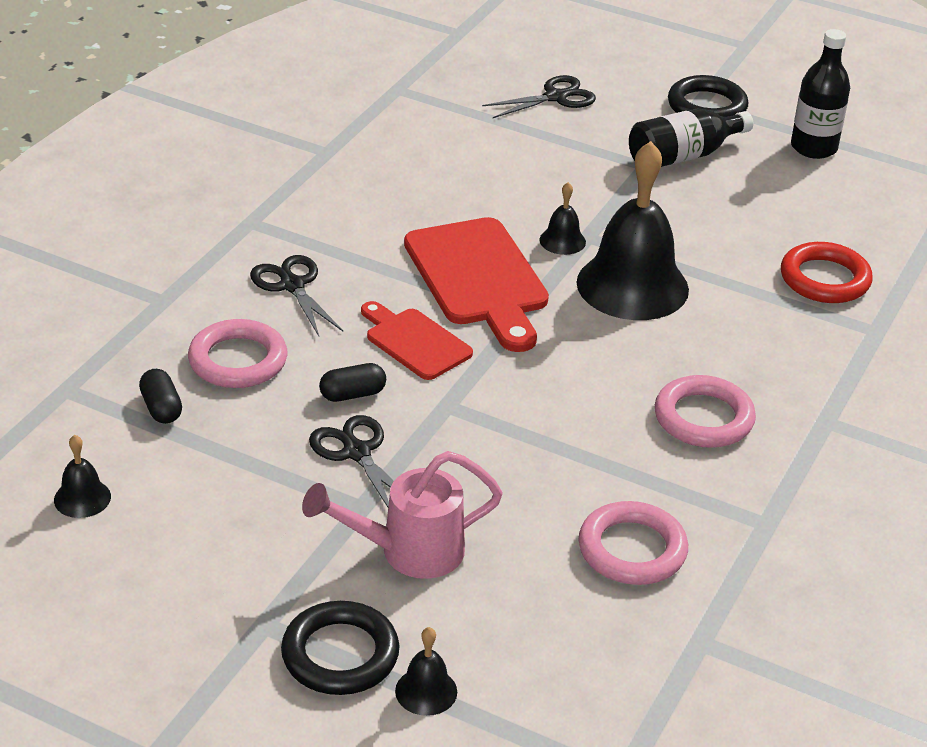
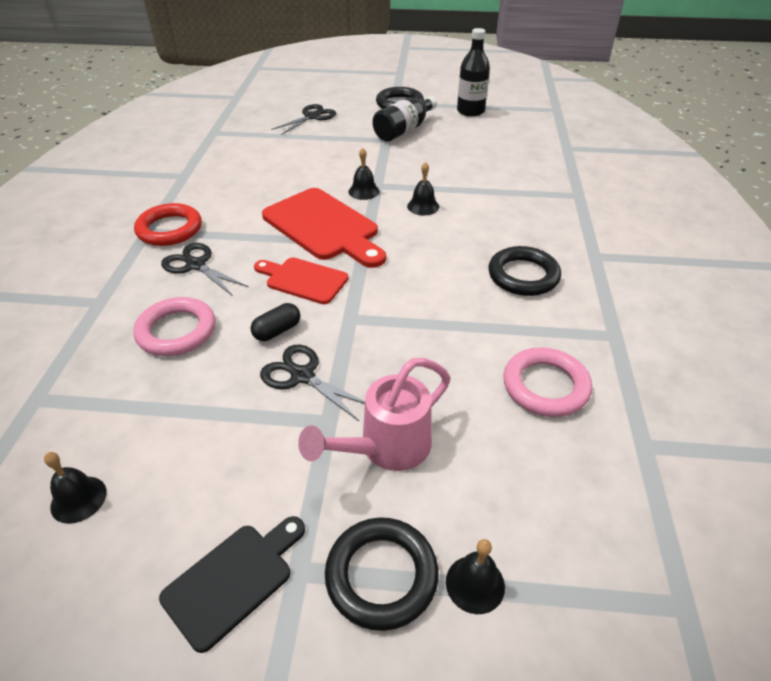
camera: 20 degrees left, 5 degrees up
(161, 408) = (126, 389): black capsule -> none
(200, 611) = (233, 580): none -> black cutting board
(632, 285) = (423, 206): black bell -> black bell, size x0.43
(703, 418) = (523, 275): pink ring -> black ring
(825, 279) = (529, 175): red ring -> red ring (169, 229)

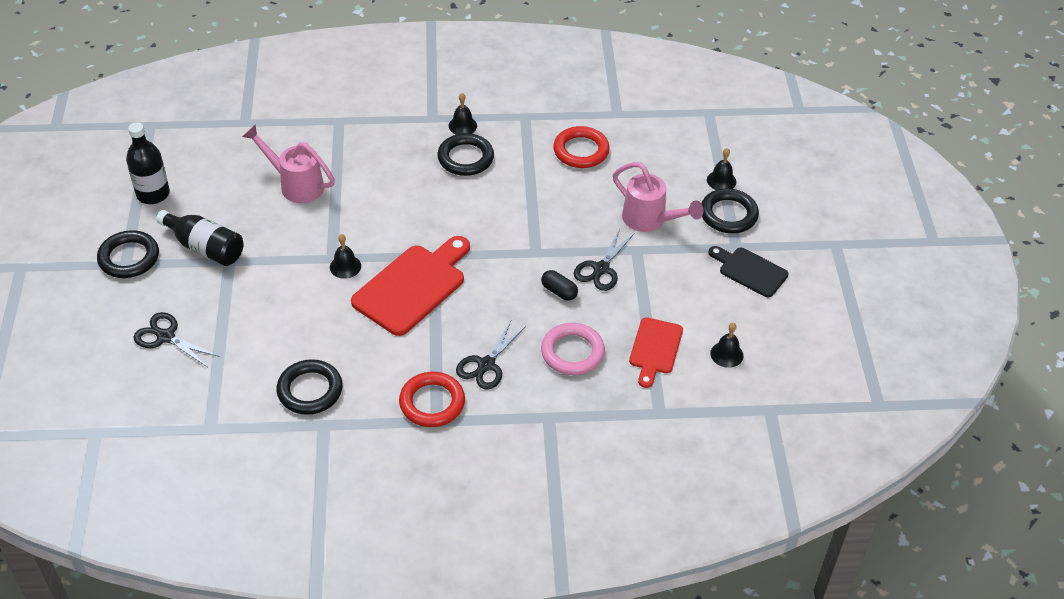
camera: 100 degrees left, 5 degrees up
(224, 170) = (310, 390): none -> black ring
(303, 280) = (494, 287): red cutting board -> red cutting board (655, 349)
(423, 206) = (369, 221): black bell -> black bell (462, 125)
(479, 170) = (295, 184): none -> pink watering can
(545, 386) = (581, 151): pink ring -> red ring

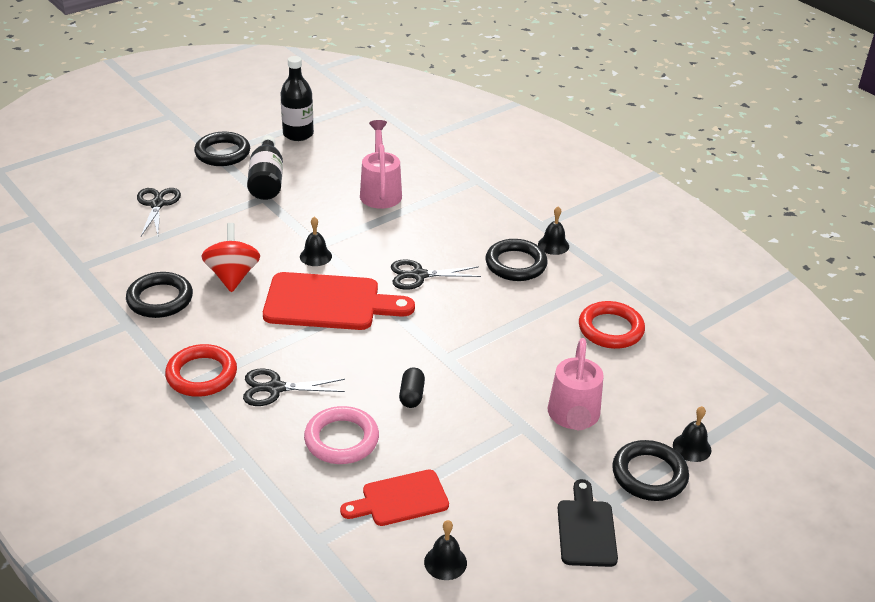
camera: 55 degrees right, 10 degrees down
(322, 330) = (233, 276): none -> red spinning top
(601, 269) = (470, 411): black scissors -> black scissors (419, 275)

